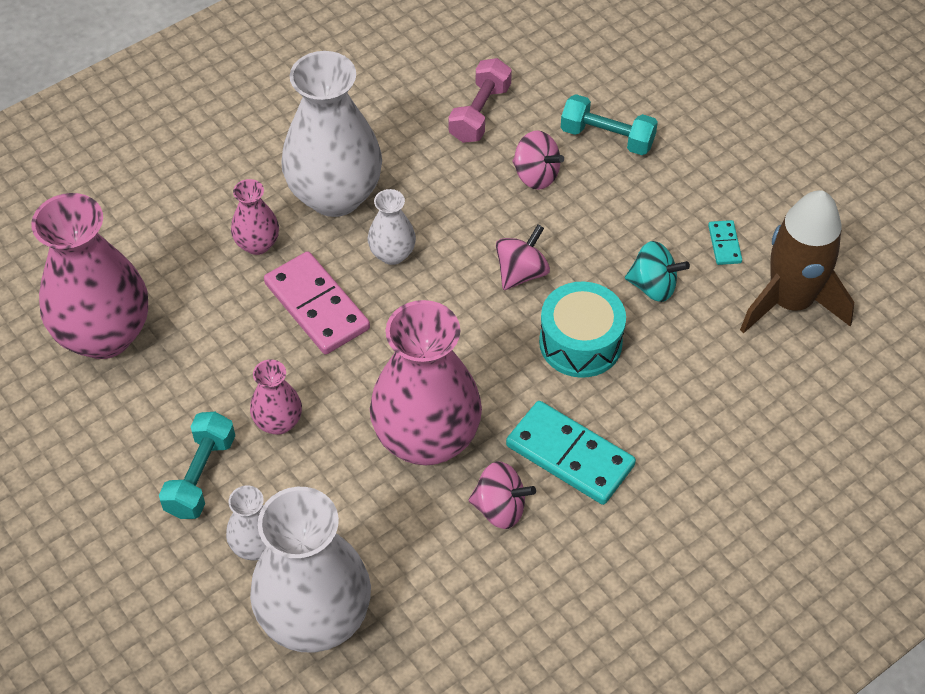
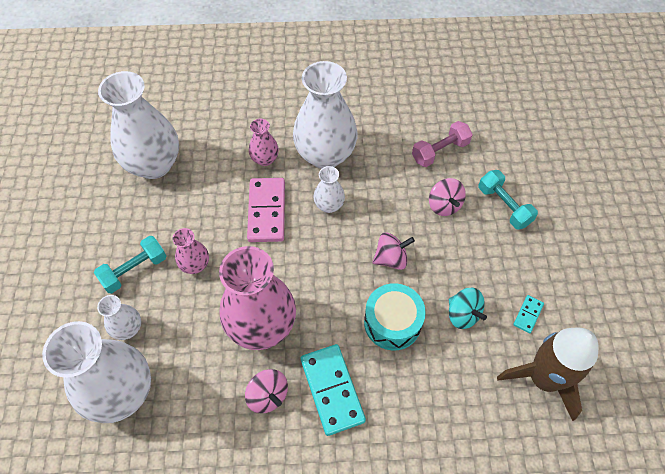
camera: 35 degrees right, 5 degrees up
(104, 335) = (154, 164): pink vase -> white vase

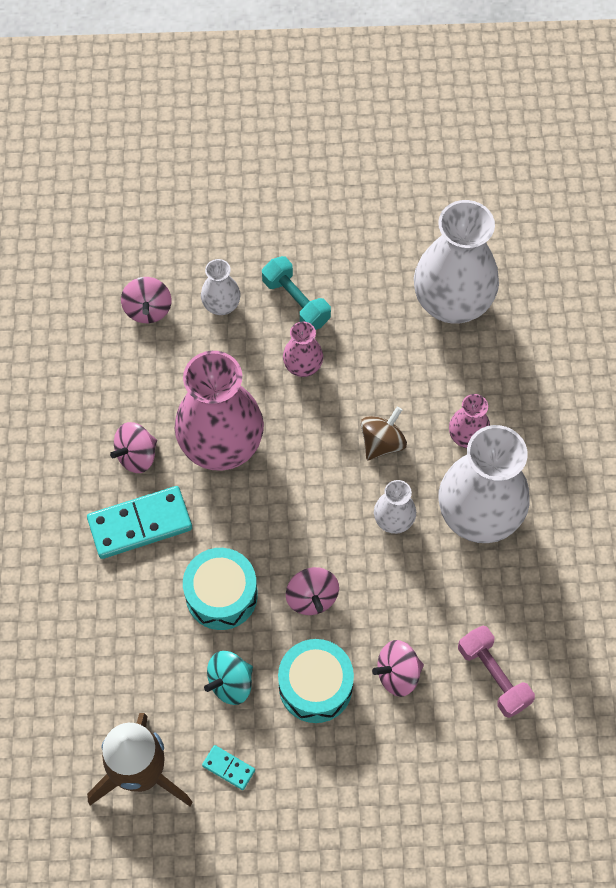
camera: 90 degrees right, 5 degrees up
(121, 392) = (148, 310): white vase -> pink spinning top
(266, 211) = (382, 443): pink domino -> brown spinning top
(459, 256) = (315, 686): none -> turquoise drum
(504, 206) = (398, 759): turquoise dumbbell -> none

